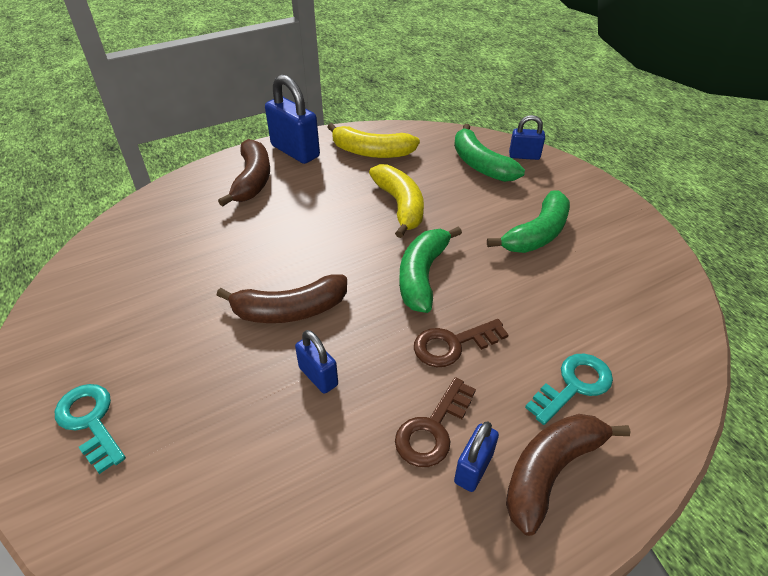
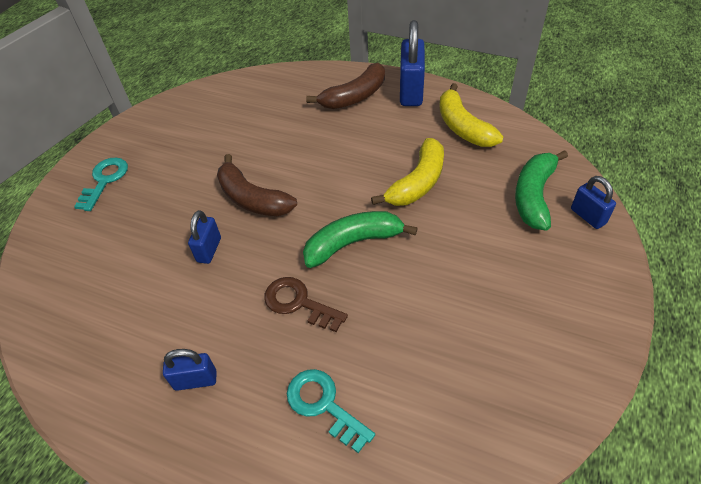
camera: 55 degrees right, 5 degrees up
(433, 429) = (212, 337): brown key -> none
(537, 234) = (484, 285): green banana -> none
(550, 471) = (226, 431): brown banana -> none
(574, 385) = (324, 405): turquoise key -> turquoise key turned 150 degrees counterclockwise

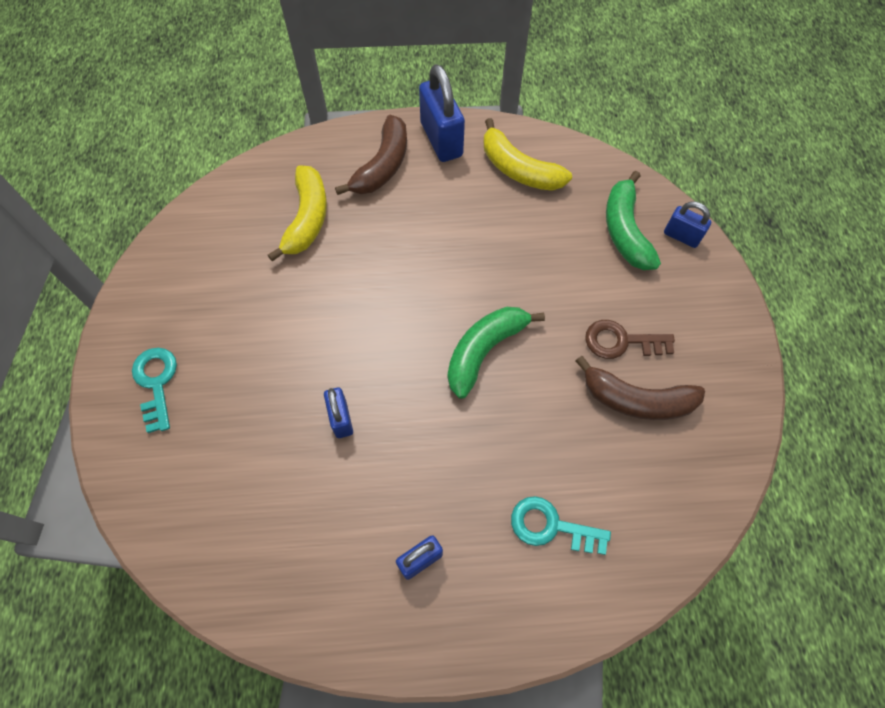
camera: 30 degrees left, 15 degrees up
(252, 198) = (348, 340): brown banana -> brown banana (636, 399)
(299, 303) = (470, 438): brown key -> brown key (621, 341)
(417, 183) = (509, 255): yellow banana -> yellow banana (307, 219)

